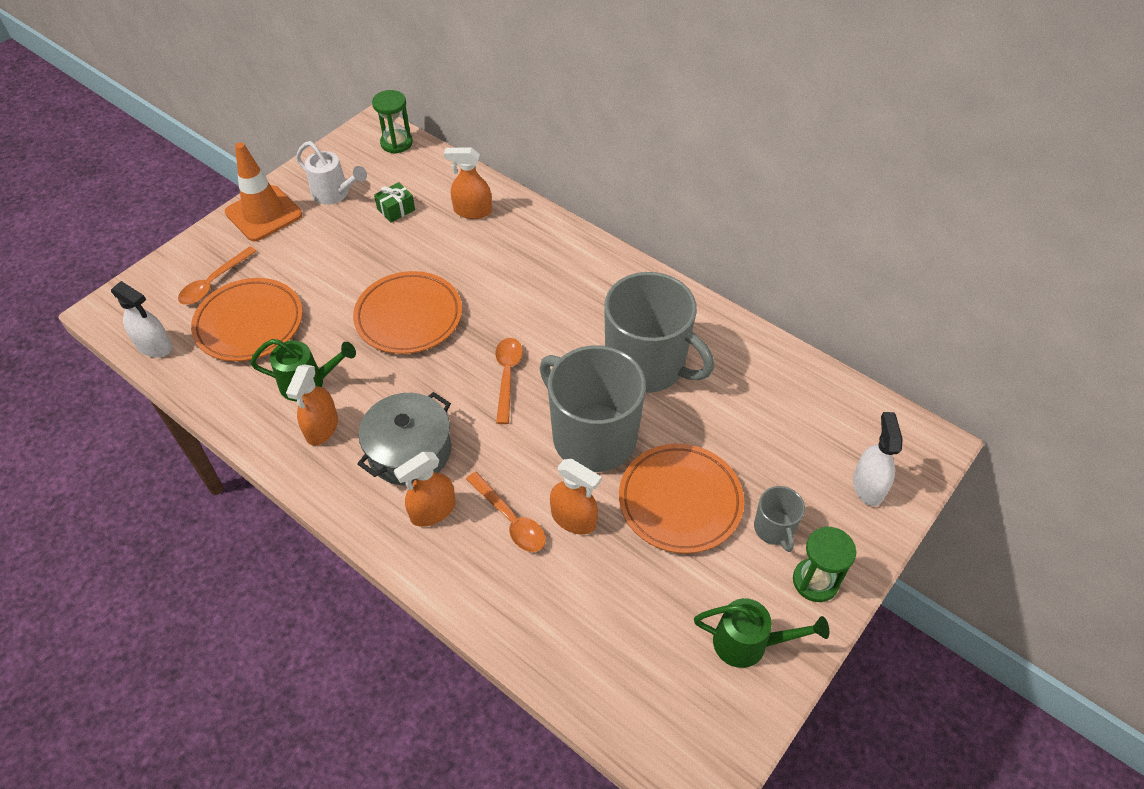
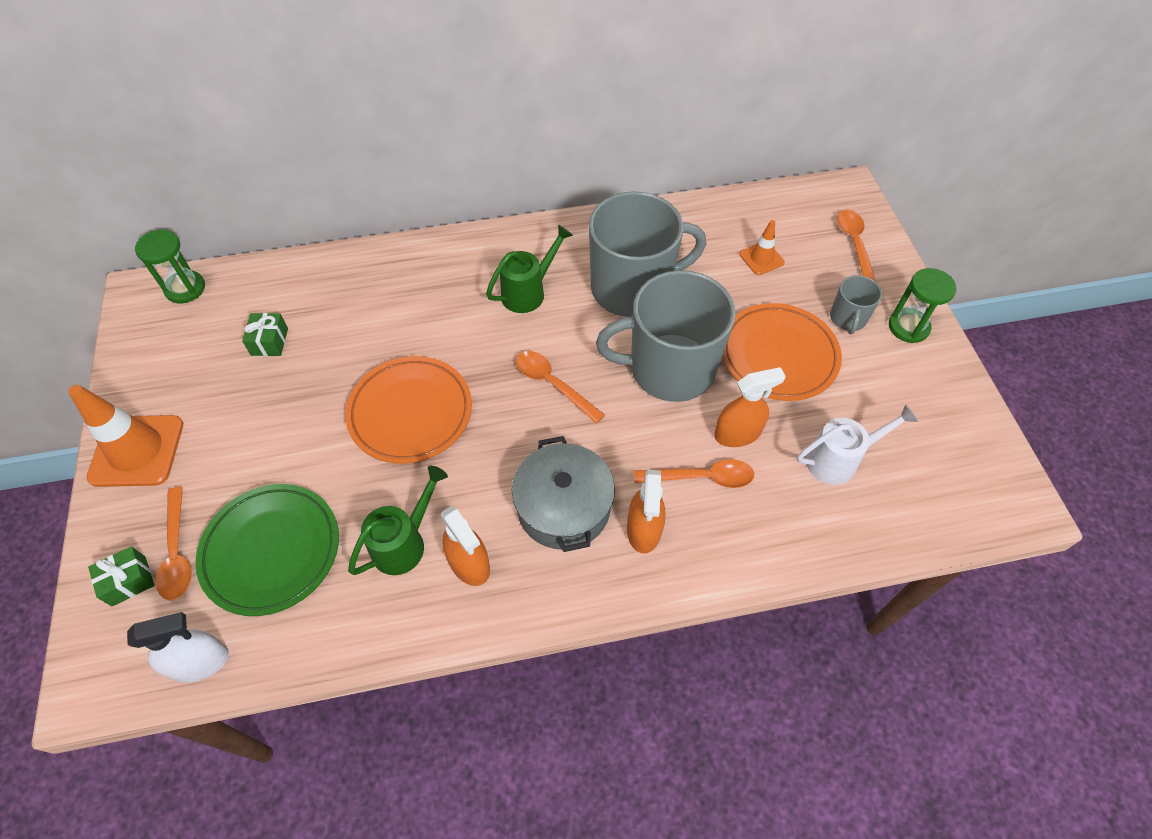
camera: 50 degrees left, 5 degrees up
(179, 276) = (129, 581): none -> green gift
(249, 323) = (271, 551): orange plate -> green plate
(335, 194) = (188, 376): white watering can -> white watering can (838, 460)
(472, 211) = (341, 289): orange spray bottle -> none
(749, 643) = (931, 400): green watering can -> green watering can (528, 292)
(773, 428) = (761, 258): none -> orange traffic cone
(774, 529) = (847, 318): grey mug -> grey mug turned 75 degrees clockwise
(868, 486) = (854, 244): white spray bottle -> orange spoon

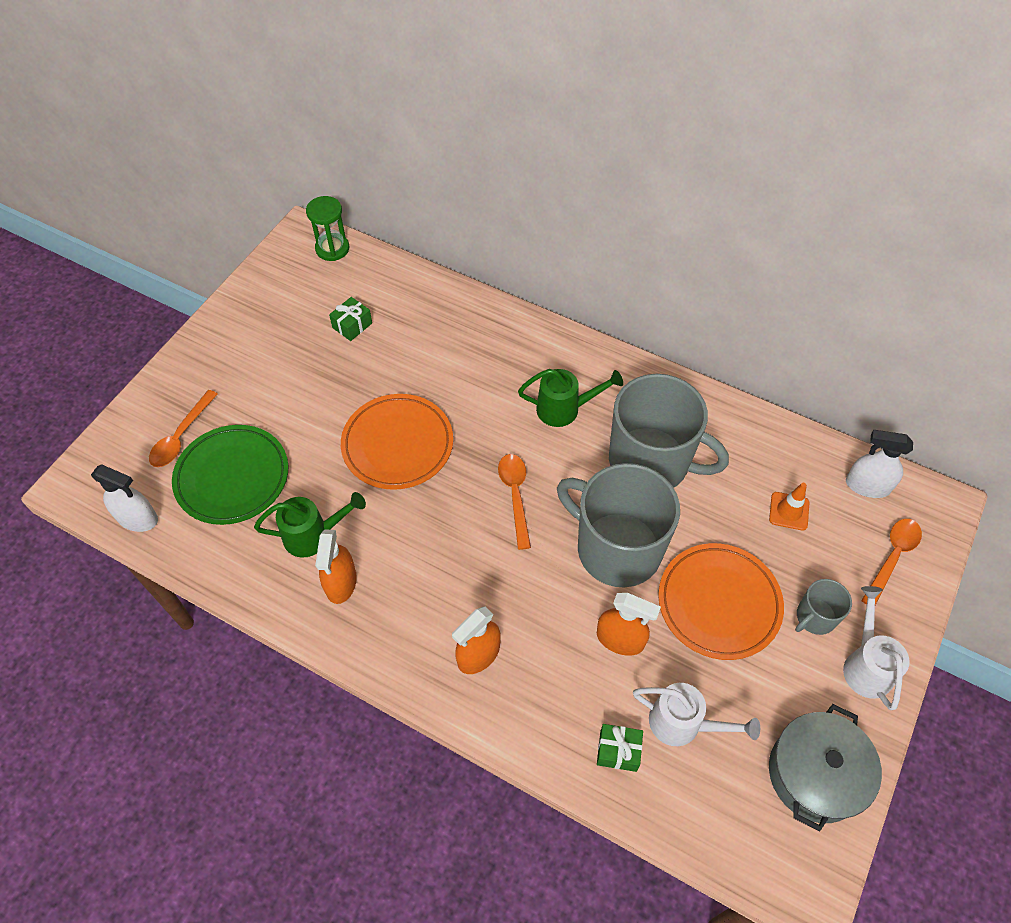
camera: 40 degrees right, 0 degrees up
(129, 581) = (142, 434): green gift -> green gift (618, 751)
(137, 451) = (213, 349): orange traffic cone -> none
(563, 507) = (438, 593): grey pot -> grey pot (815, 774)
(701, 477) = (558, 651): orange spoon -> none
(793, 207) = (867, 486): none -> white spray bottle
(908, 327) = (866, 665): green hourglass -> white watering can

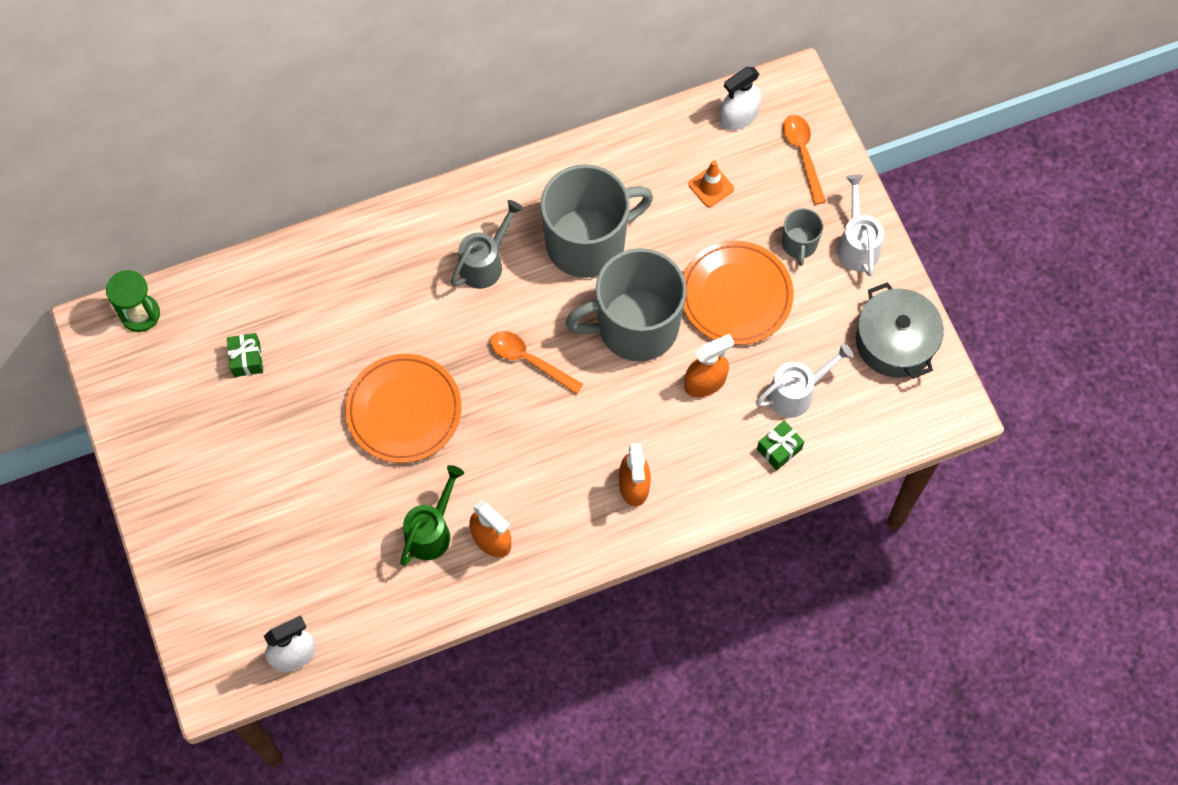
camera: 50 degrees left, 10 degrees up
(181, 436) = (239, 572): orange spoon -> none
(232, 477) = (320, 557): green plate -> none
(565, 409) = (485, 263): green watering can -> grey watering can
(866, 665) = (857, 244): white watering can -> white watering can turned 45 degrees clockwise

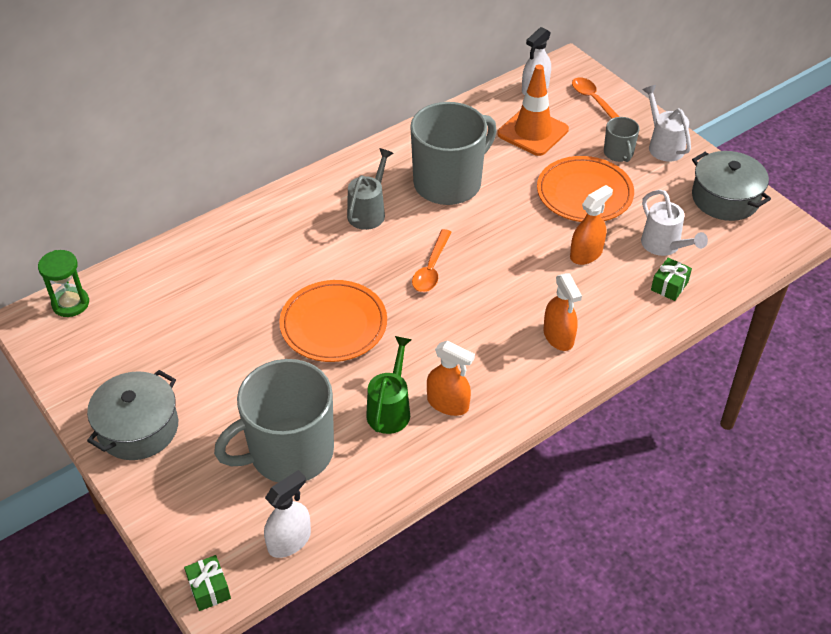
camera: 15 degrees left, 20 degrees down
(179, 489) = (138, 428): none -> grey pot
(246, 359) = (178, 317): green gift -> green gift (209, 589)
(529, 360) = (431, 268): orange spoon -> orange spoon turned 90 degrees counterclockwise
(635, 326) = (511, 228): grey mug -> grey mug (289, 452)
(711, 186) = (532, 132): orange traffic cone -> orange traffic cone, size x1.90
(796, 393) = (664, 246): white watering can -> white watering can turned 105 degrees clockwise

